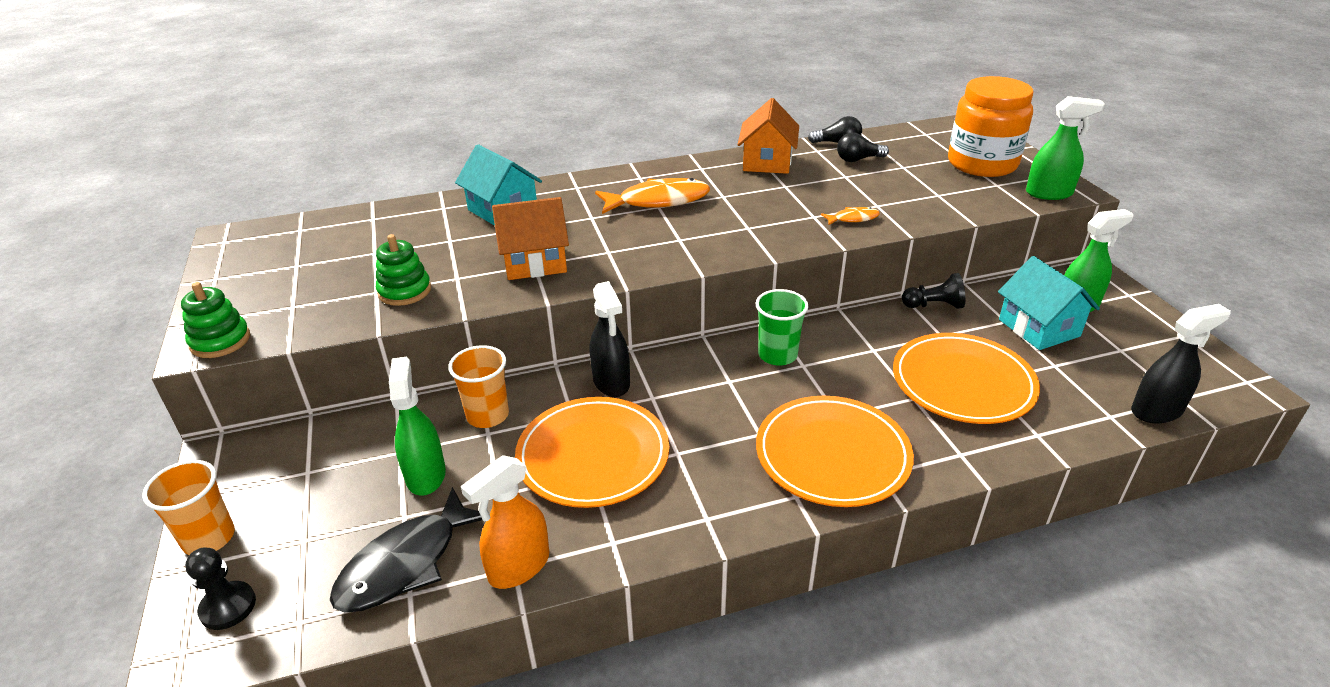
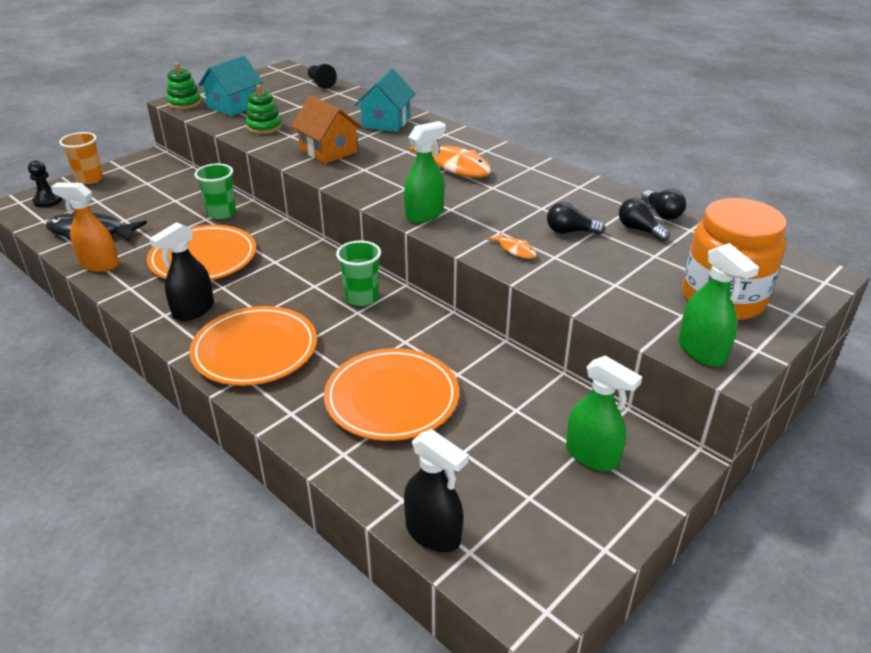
camera: 60 degrees right, 0 degrees up
(425, 475) = (160, 214): green spray bottle -> green spray bottle (424, 215)
(487, 415) = (221, 213): orange cup -> green cup
(611, 382) = (281, 242): black spray bottle -> black spray bottle (193, 310)
(767, 162) = (577, 190): orange house -> none
(839, 186) = (570, 232): none -> black light bulb
(934, 305) = (504, 361): black pawn -> black pawn (320, 83)
(1039, 328) = (522, 433): turquoise house -> turquoise house (234, 106)

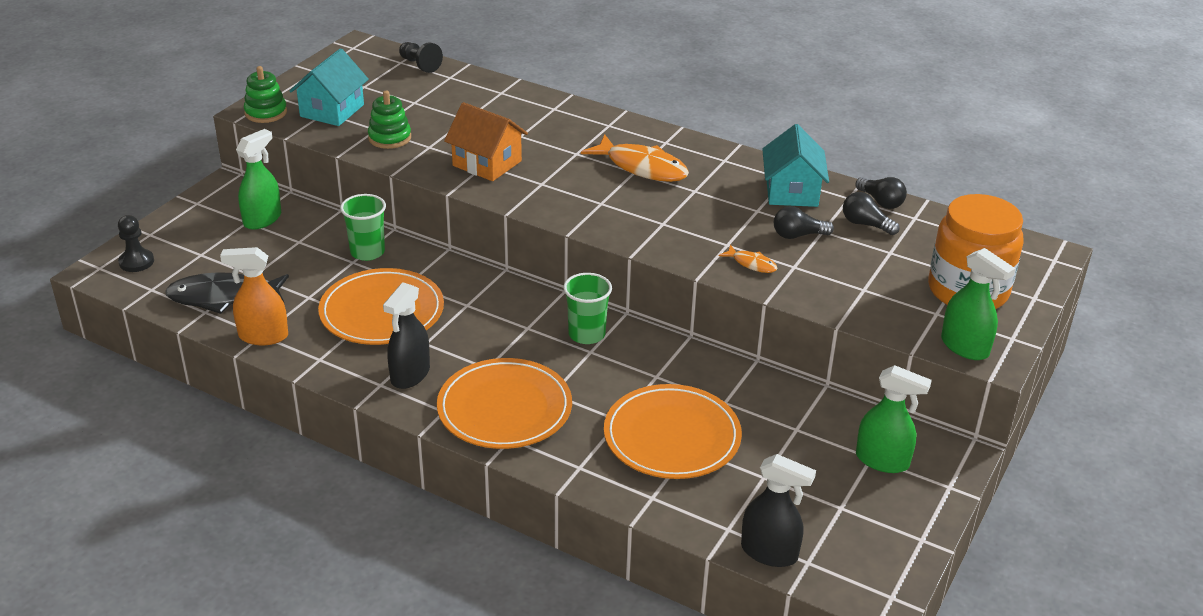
camera: 15 degrees left, 0 degrees up
(89, 179) = (169, 225): orange cup -> none
(386, 122) = (532, 115): turquoise house -> turquoise house (791, 191)
(424, 215) = (639, 234): green spray bottle -> green spray bottle (262, 219)

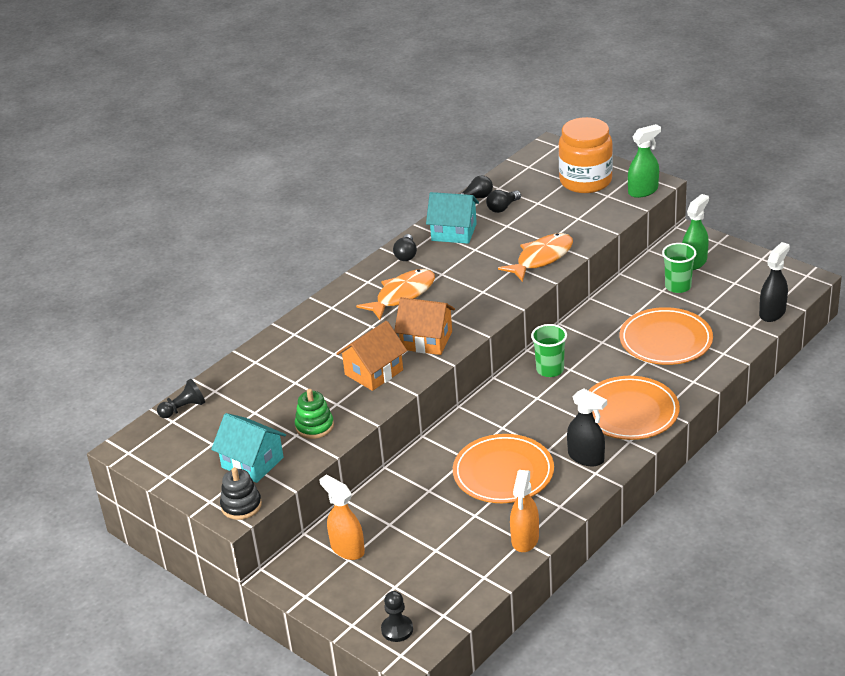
camera: 75 degrees left, 0 degrees up
(222, 297) = (465, 567): black fish -> none
(262, 219) = (347, 549): green spray bottle -> orange spray bottle
(266, 113) = (241, 506): green stacking toy -> black stacking toy
(367, 252) = (416, 482): green cup -> green cup (678, 286)
(552, 192) = (426, 340): none -> orange house
(751, 264) = (541, 258): orange fish -> orange fish, size x2.05
(798, 235) = (510, 236): black light bulb -> black light bulb (406, 255)

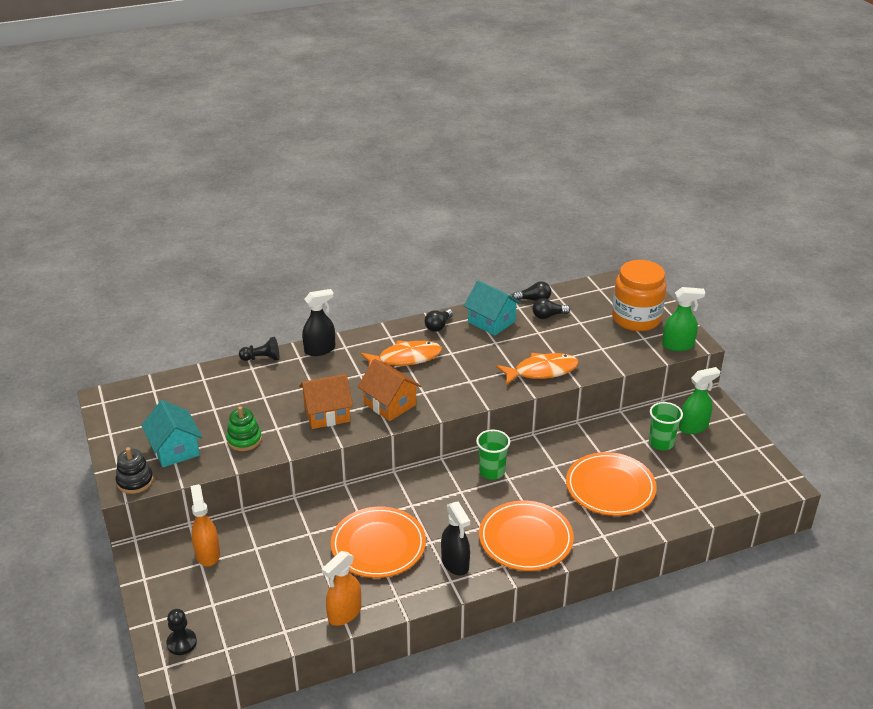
camera: 25 degrees right, 0 degrees up
(183, 409) = (169, 384): black pawn -> black pawn (262, 358)
(772, 313) = (726, 502): black spray bottle -> black spray bottle (320, 349)

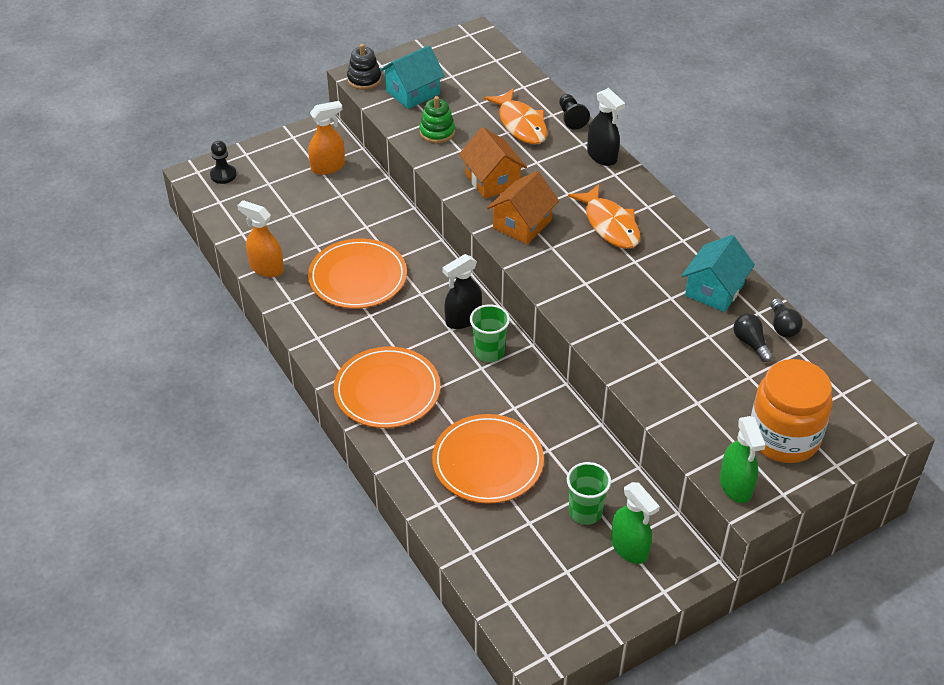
camera: 80 degrees right, 10 degrees up
(438, 326) = (685, 244): black light bulb -> none
(455, 563) = (342, 338): black spray bottle -> black spray bottle (463, 319)
(541, 371) = (626, 346): orange fish -> orange fish (521, 124)

